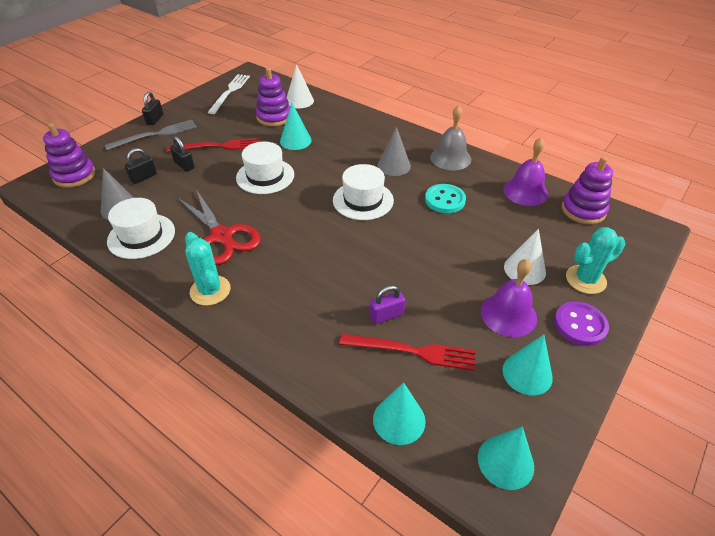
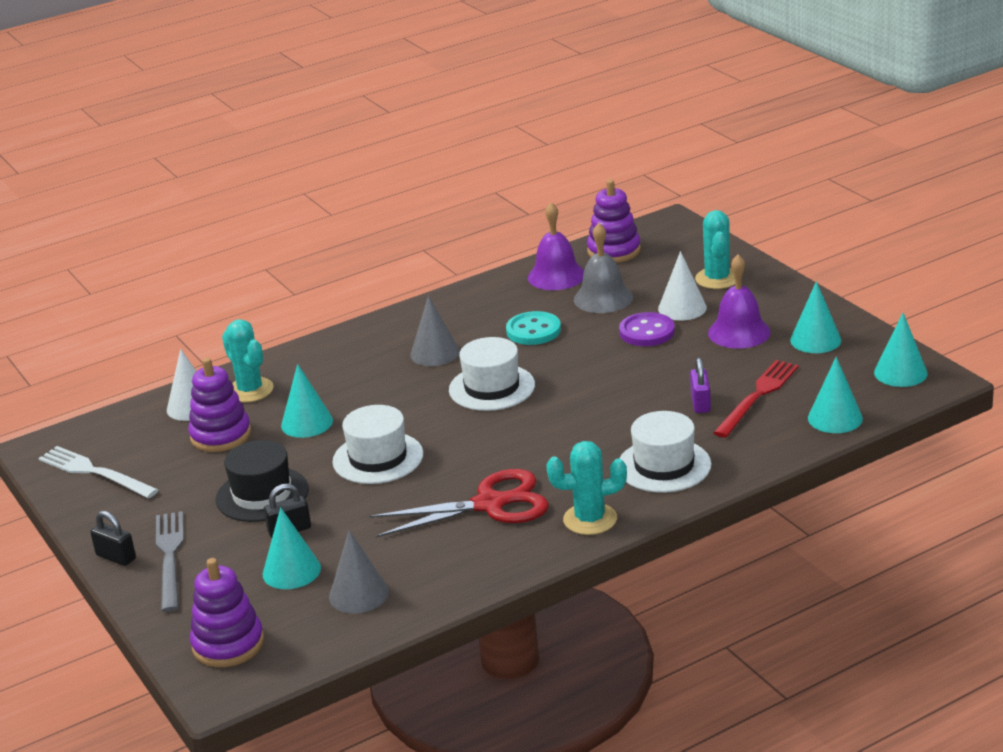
camera: 65 degrees left, 15 degrees down
(141, 236) = (442, 573): white hat -> white hat (664, 466)
(143, 177) = (291, 571): black padlock -> turquoise cone
(218, 146) = (262, 494): red fork -> black hat
(322, 113) = (250, 390): none -> turquoise cactus
(450, 158) = (451, 309): grey bell -> grey bell (603, 298)
(580, 325) = (773, 298): purple button -> purple button (647, 332)

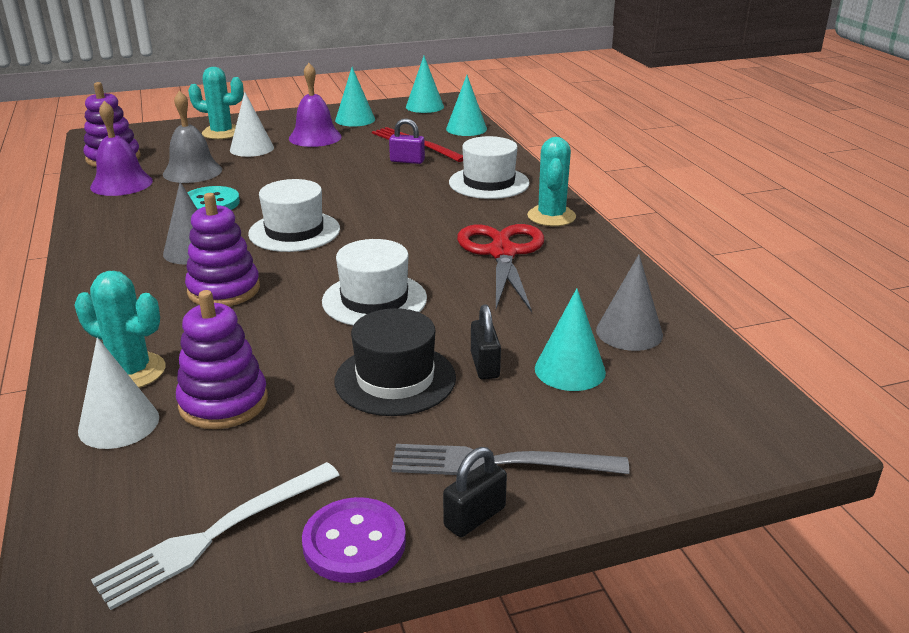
camera: 80 degrees left, 0 degrees up
(228, 644) = (706, 424): purple stacking toy -> purple stacking toy (224, 290)
(250, 390) = (131, 372): turquoise cactus -> turquoise cactus turned 45 degrees clockwise
(307, 423) = (257, 337): turquoise cone -> none
(647, 332) = (274, 164): purple button -> purple button (354, 543)

